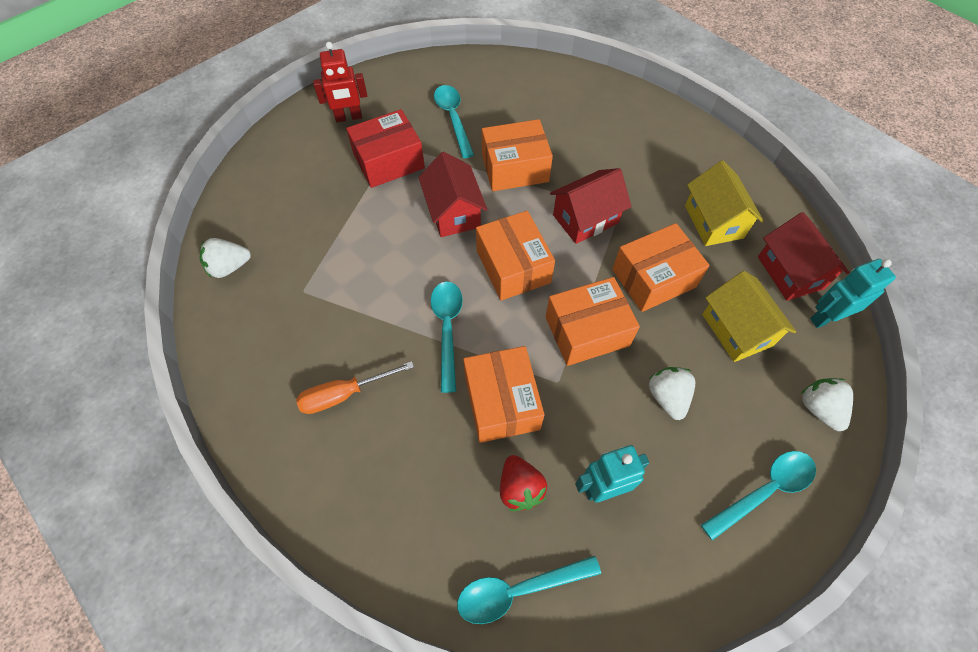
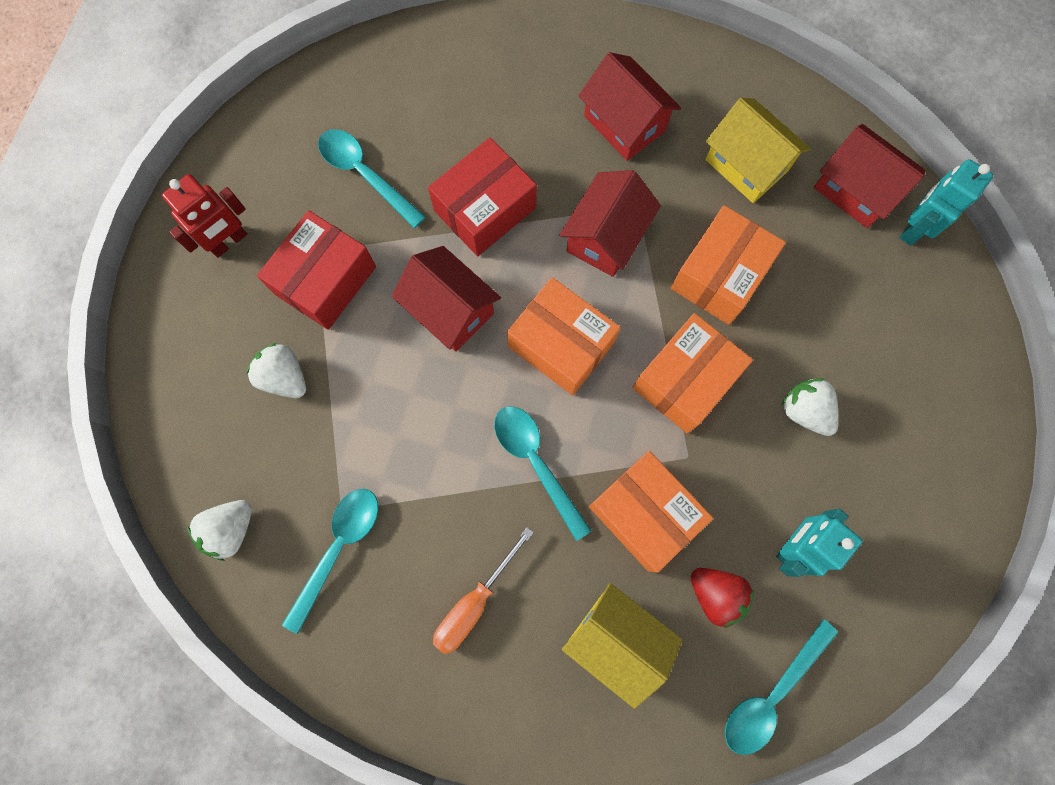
camera: 30 degrees left, 15 degrees up
(515, 168) = (485, 209): orange box -> red box
(640, 162) = (624, 123): none -> red house
(737, 330) = (834, 292): yellow house -> yellow house (616, 639)
(765, 490) = (941, 458): turquoise spoon -> turquoise spoon (339, 548)
(819, 408) = (952, 339): white strawberry -> white strawberry (284, 377)

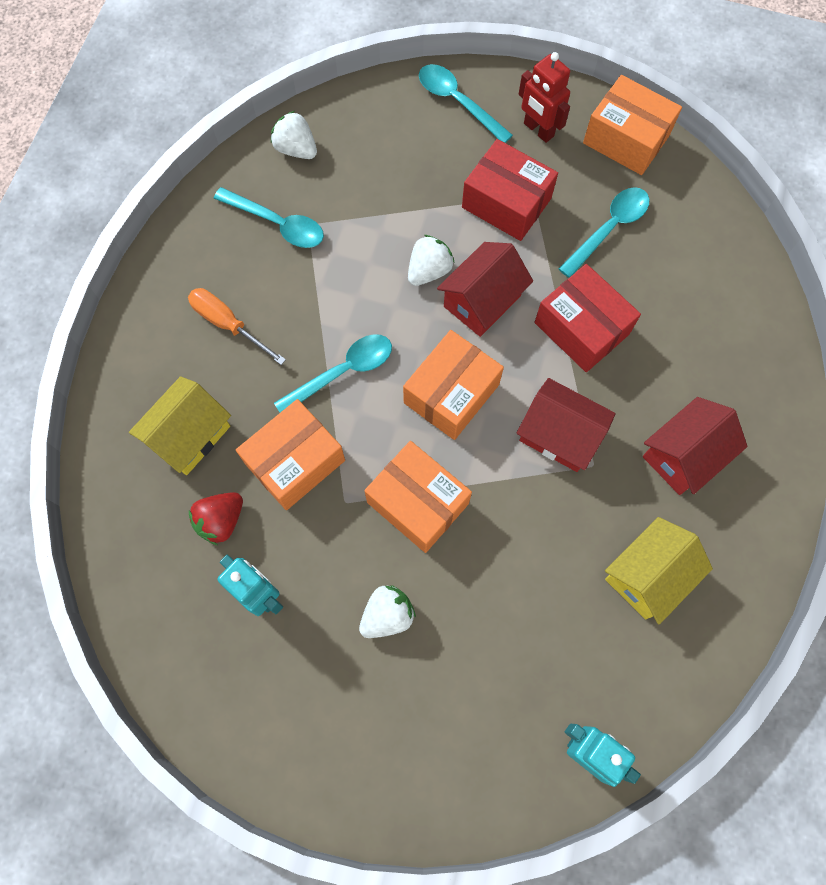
camera: 90 degrees right, 5 degrees down
(284, 377) = (420, 178): white strawberry -> white strawberry (429, 271)
(719, 275) = (524, 541): orange box -> orange box (626, 139)
(771, 694) = (133, 564): turquoise spoon -> turquoise spoon (457, 102)
(855, 190) = (628, 690): red house -> none

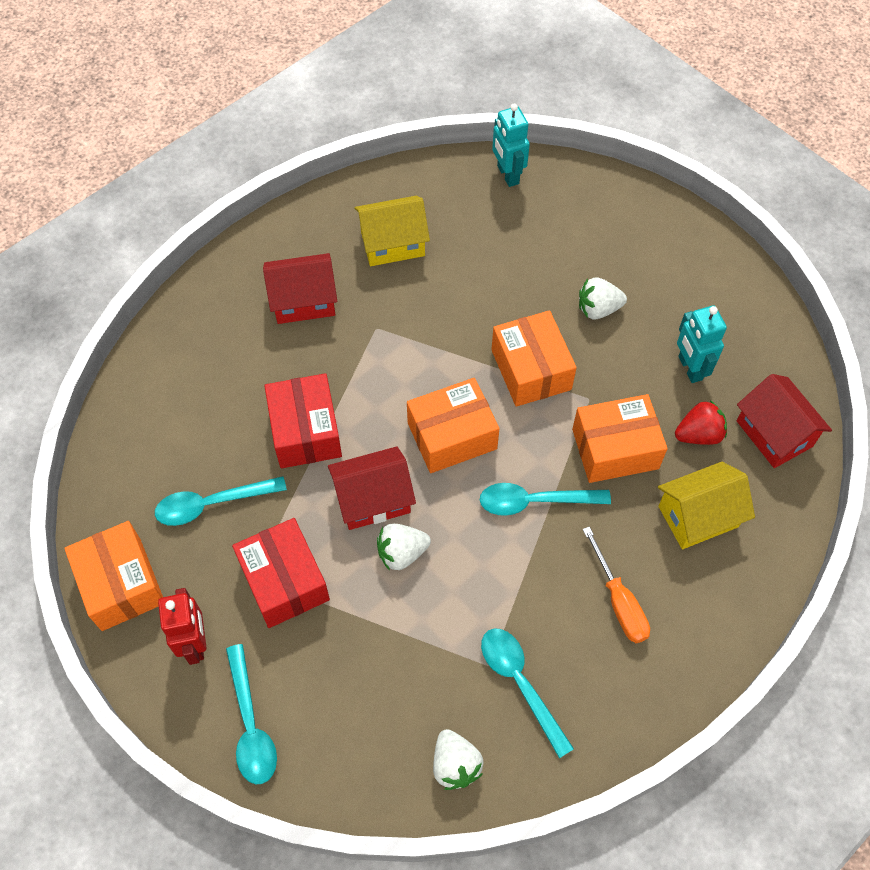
camera: 150 degrees left, 10 degrees down
(559, 435) = (386, 361): red house -> red house (774, 433)

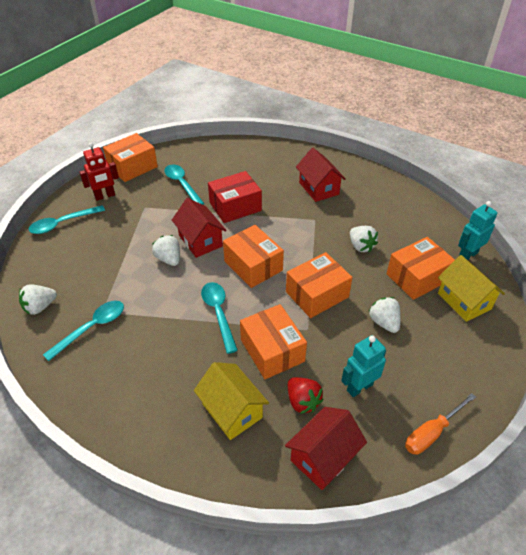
camera: 75 degrees right, 15 degrees down
(284, 581) = (143, 218): red box -> none
(392, 243) = (378, 214): yellow house -> yellow house (464, 301)
(453, 288) = (361, 246): none -> white strawberry
(532, 245) = (417, 277): none -> orange box
(619, 601) = (155, 371): orange screwdriver -> orange screwdriver (432, 432)

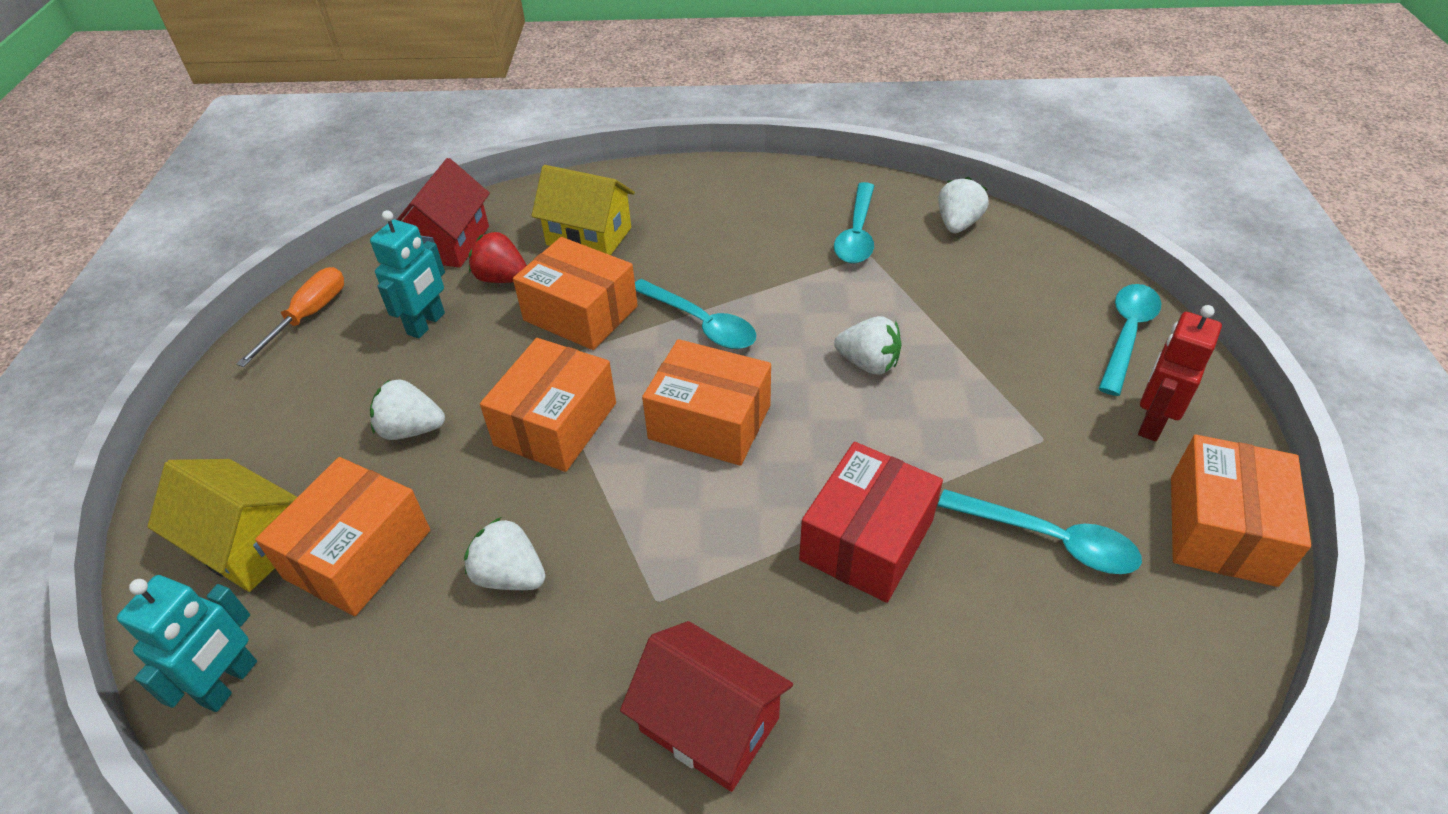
camera: 150 degrees right, 0 degrees up
(200, 241) = (852, 422): red house -> none
(384, 322) = (411, 429): white strawberry -> white strawberry turned 150 degrees clockwise

